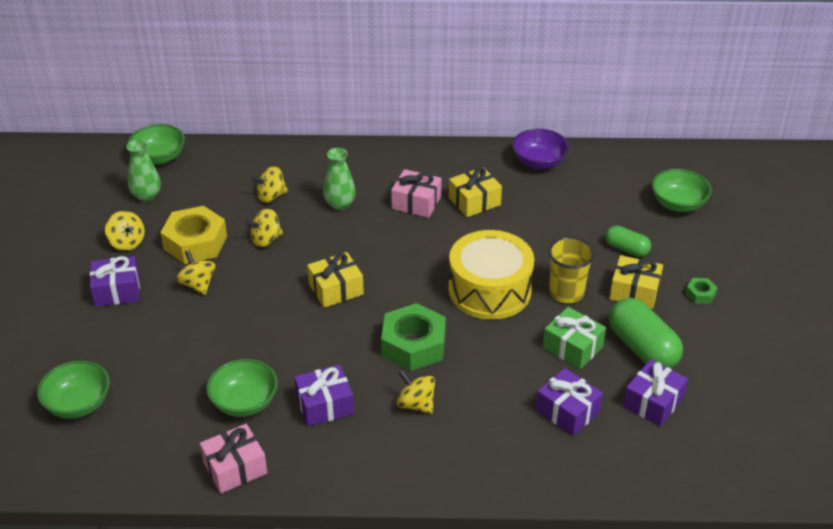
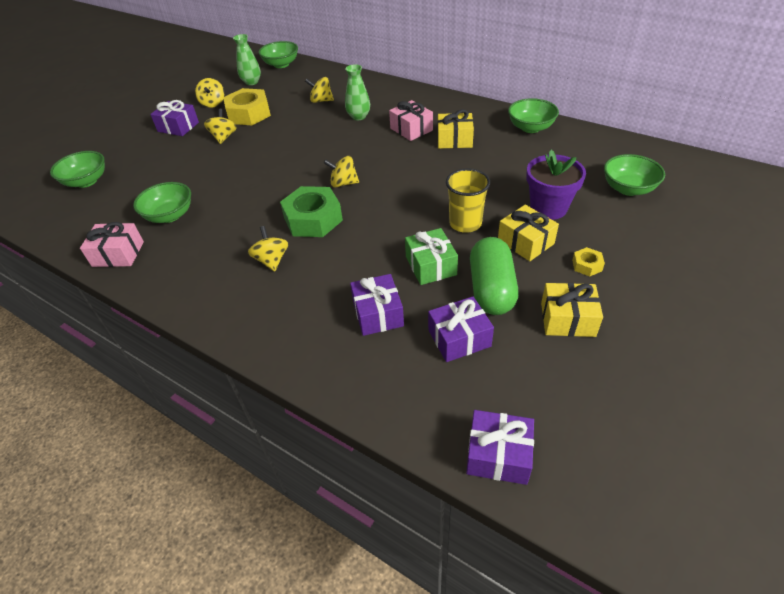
camera: 35 degrees right, 5 degrees up
(266, 240) = (291, 124): yellow spinning top -> yellow spinning top (343, 183)
(324, 405) = (213, 236): purple gift -> purple gift (498, 455)
(336, 289) = (301, 166): yellow gift -> yellow gift (567, 319)
(489, 290) = (406, 201): yellow drum -> none
(539, 162) = (530, 128): purple bowl -> green bowl
(626, 249) = (548, 208): green capsule -> purple flower pot
(700, 294) = (587, 265): green nut -> yellow nut

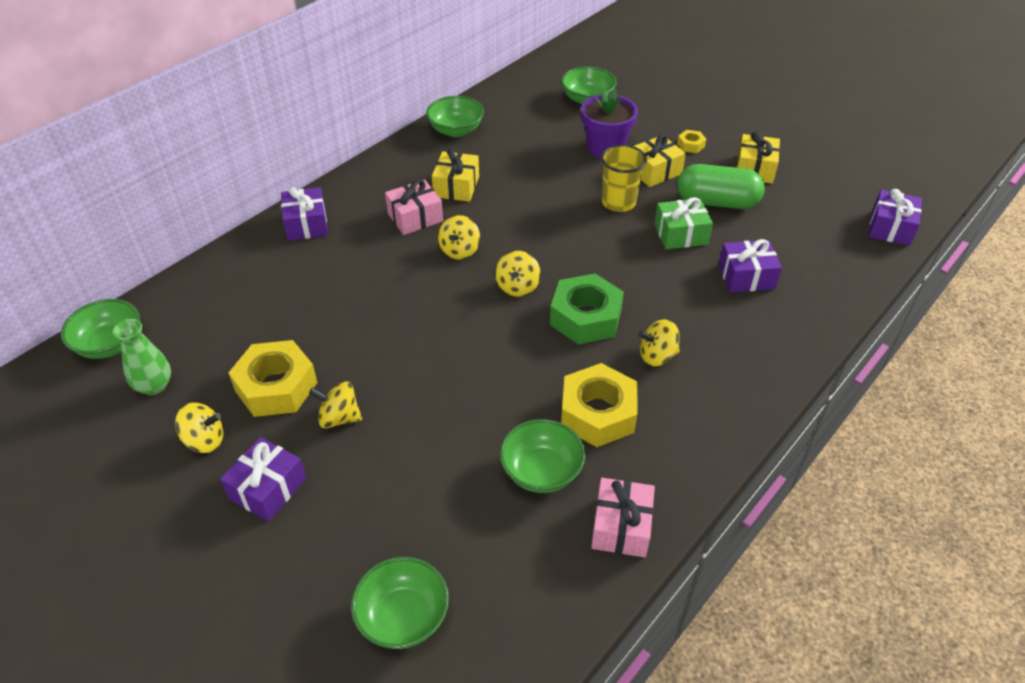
camera: 85 degrees left, 0 degrees up
(216, 235) = (598, 413): none -> yellow nut
(321, 101) = (284, 298): yellow spinning top -> yellow spinning top (460, 250)
(358, 116) = (356, 261): green vase -> none
(459, 338) = (777, 230): purple gift -> purple gift (306, 224)

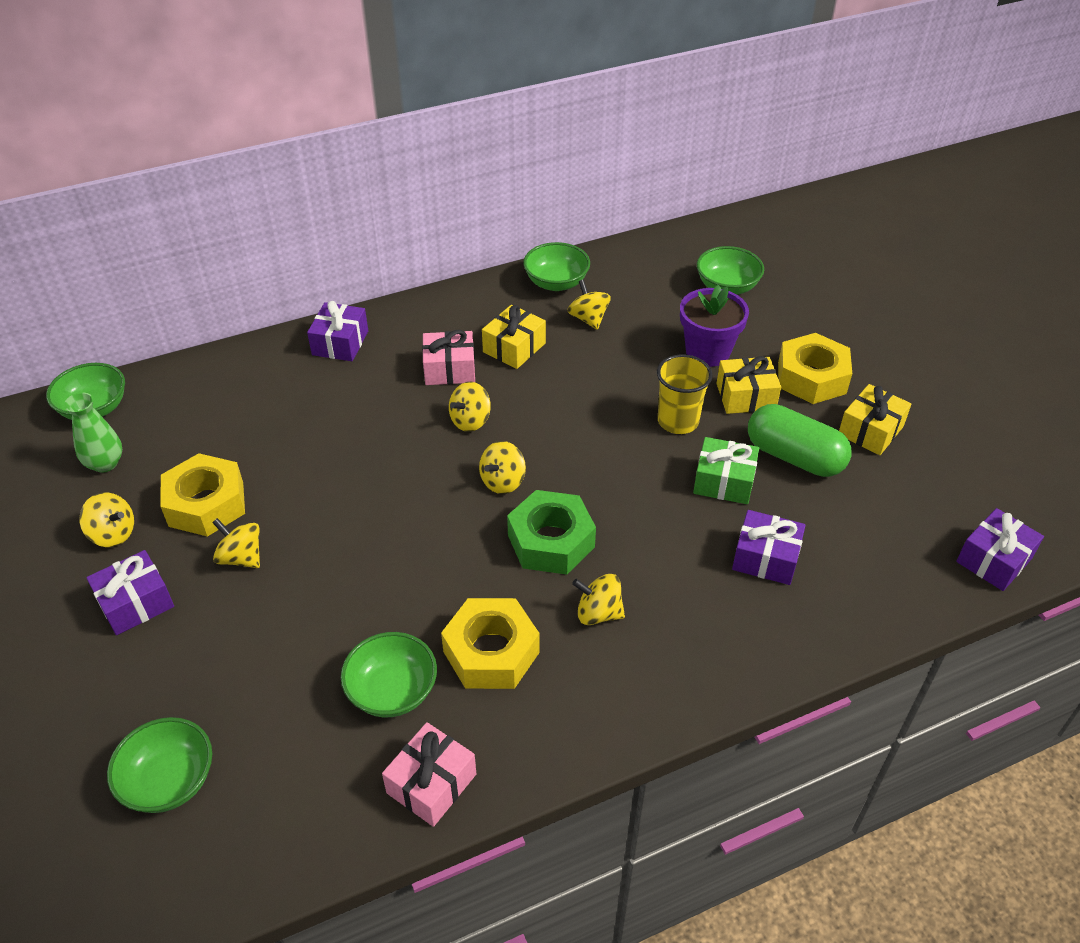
camera: 25 degrees right, 0 degrees up
(500, 149) = (588, 319): none -> yellow spinning top
(690, 145) = (811, 378): yellow nut -> yellow nut, size x2.22

